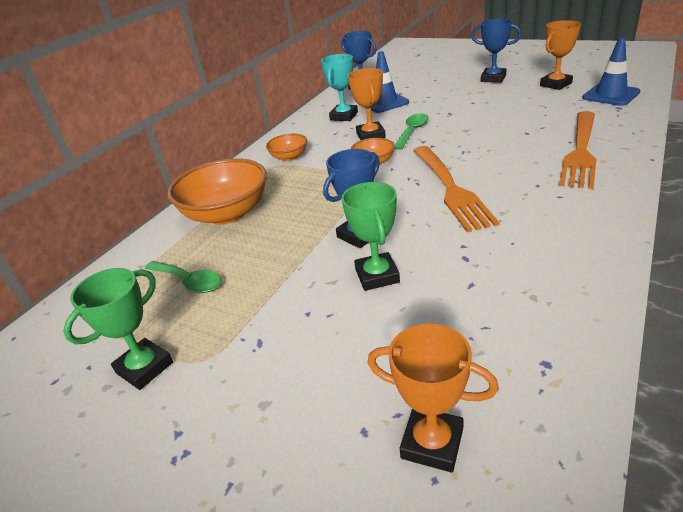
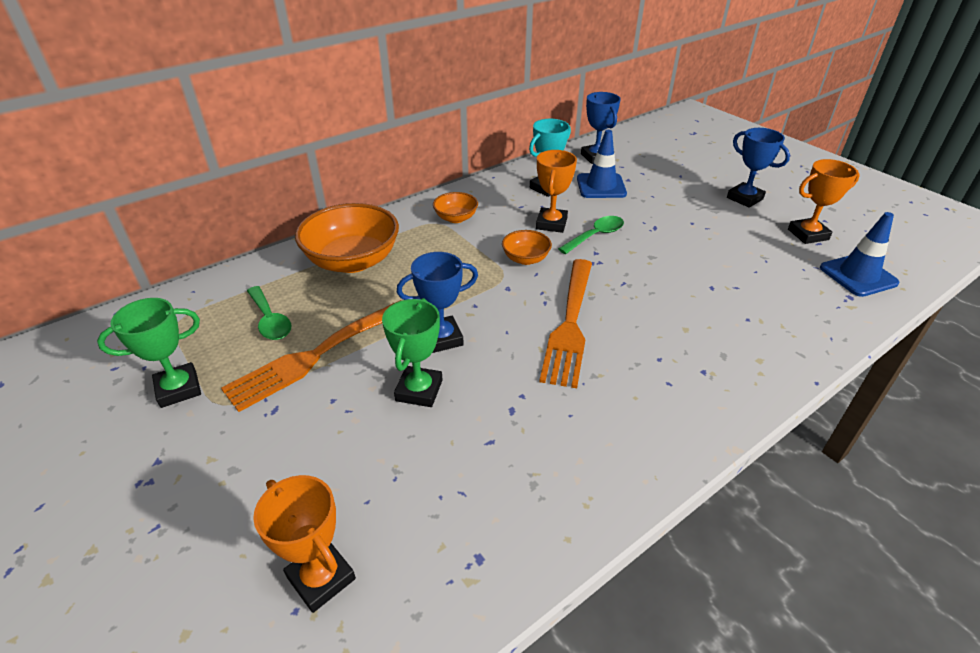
camera: 20 degrees right, 5 degrees up
(580, 151) = (747, 336): orange fork -> orange fork (317, 354)

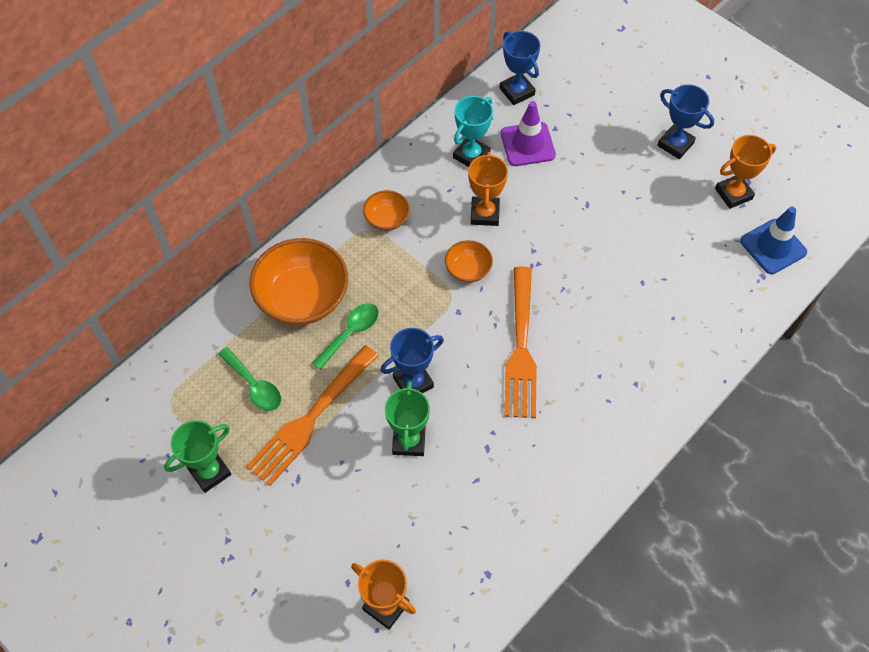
camera: 10 degrees left, 20 degrees up
(595, 236) = (530, 226): green spoon -> green spoon (350, 333)
(601, 186) = (527, 144): blue traffic cone -> purple traffic cone

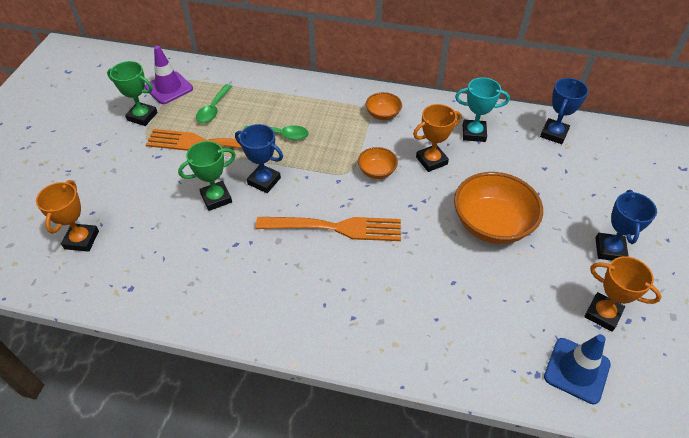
camera: 60 degrees right, 10 degrees down
(302, 298) = (291, 103): orange bowl -> orange bowl (491, 224)
(520, 347) = (334, 228): orange fork -> orange fork turned 150 degrees counterclockwise
(527, 144) = (514, 159): purple traffic cone -> purple traffic cone (169, 88)

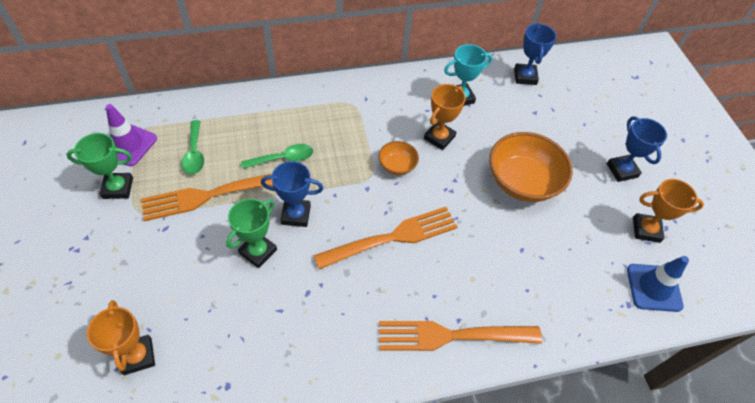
camera: 30 degrees left, 5 degrees up
(339, 328) = (453, 335): none -> orange fork
(383, 114) = (369, 104): orange bowl -> none

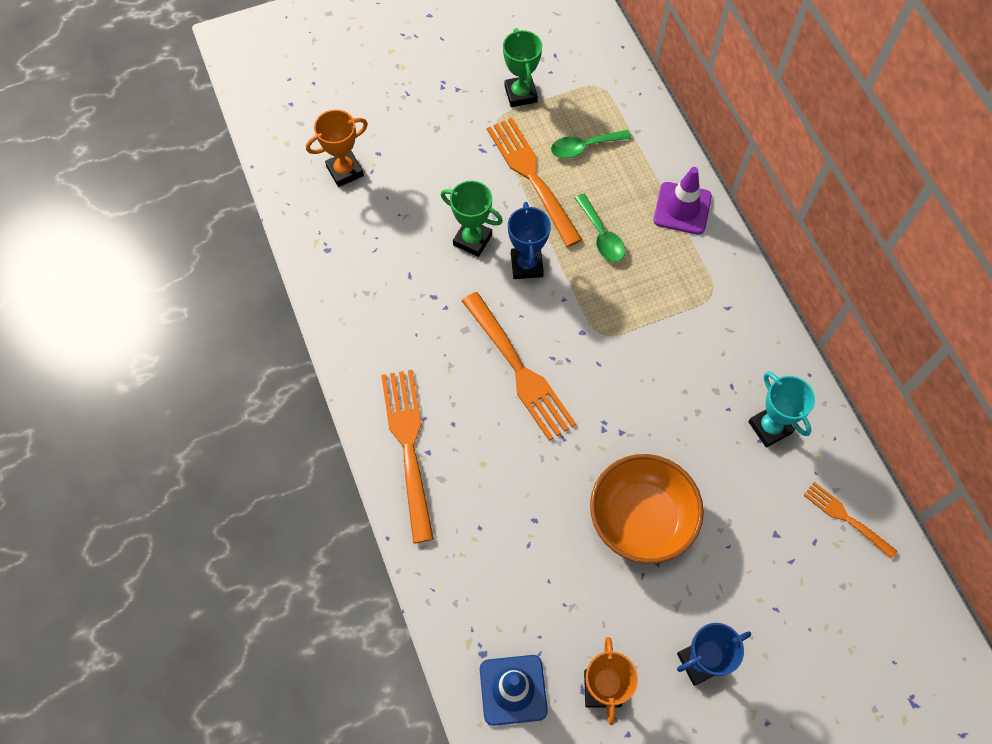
camera: 85 degrees right, 10 degrees up
(128, 144) = (579, 83): purple traffic cone -> purple traffic cone (682, 208)
(397, 166) = (625, 361): orange bowl -> none
(439, 137) = (687, 406): orange trophy -> none
(525, 76) = (847, 518): blue trophy -> orange fork

